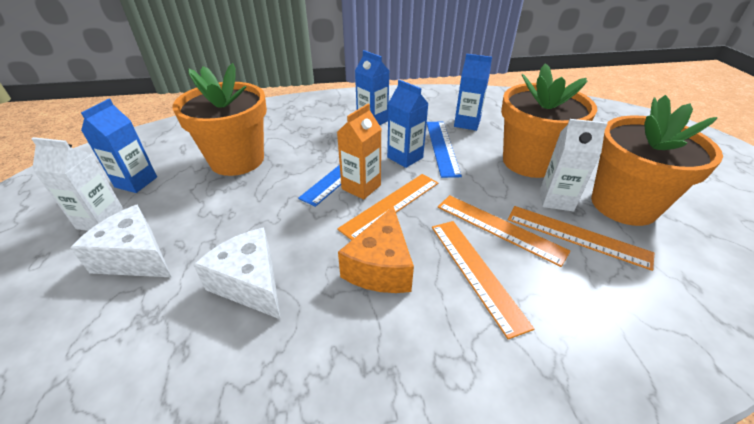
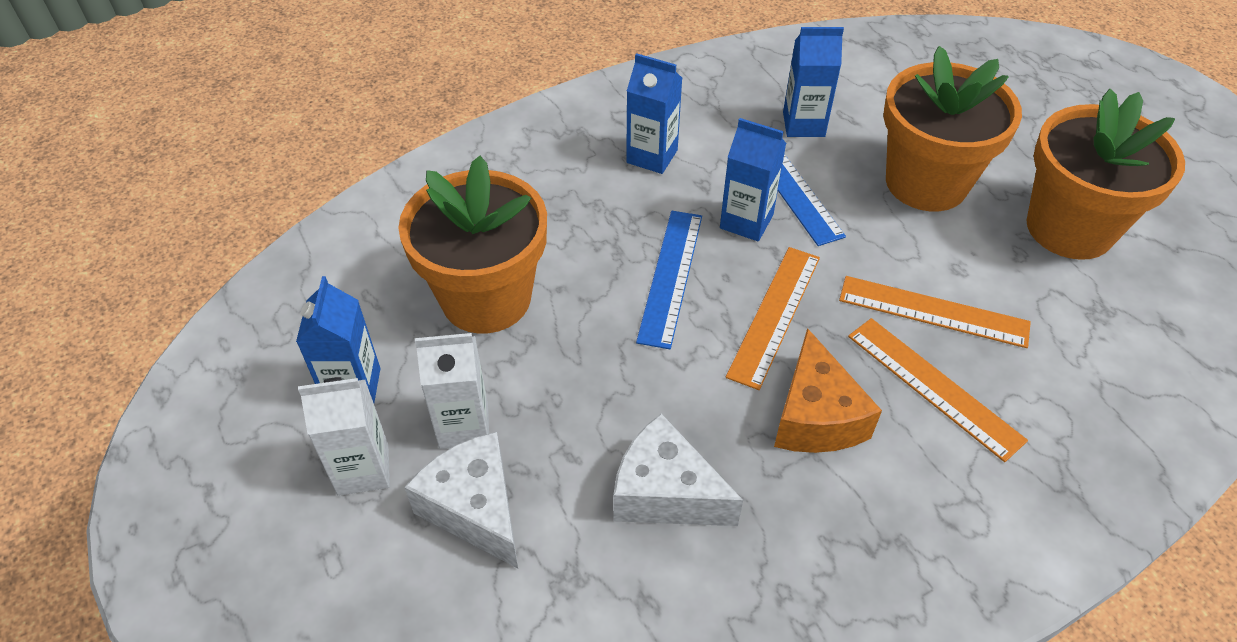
camera: 20 degrees left, 10 degrees up
(135, 257) = (475, 509): white cheese -> white cheese turned 45 degrees clockwise
(361, 187) = (714, 296): orange carton -> none
(556, 200) = (985, 243): white carton -> white carton (463, 425)
(577, 236) = (1030, 296): orange ruler -> none

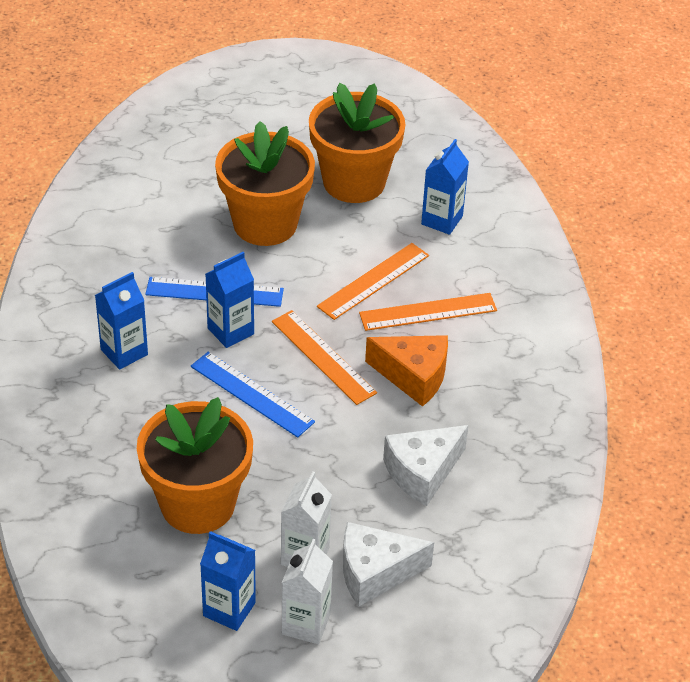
camera: 65 degrees left, 5 degrees down
(803, 124) = (159, 254): blue carton -> blue carton (442, 220)

